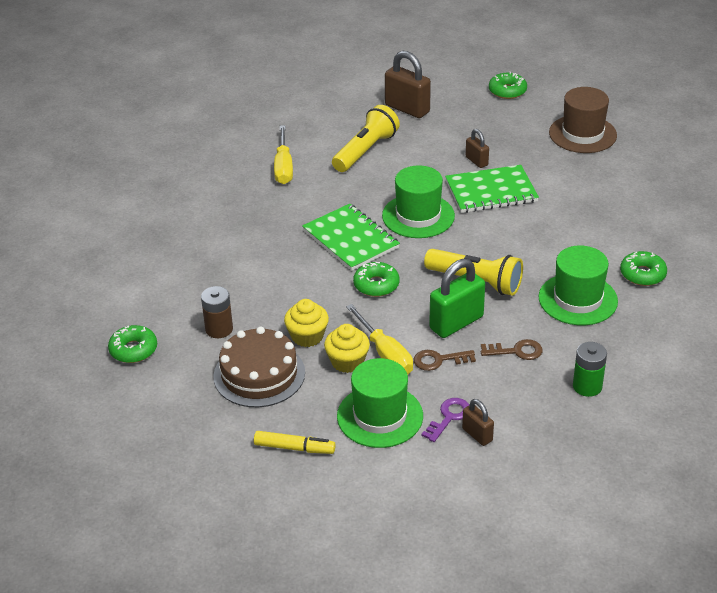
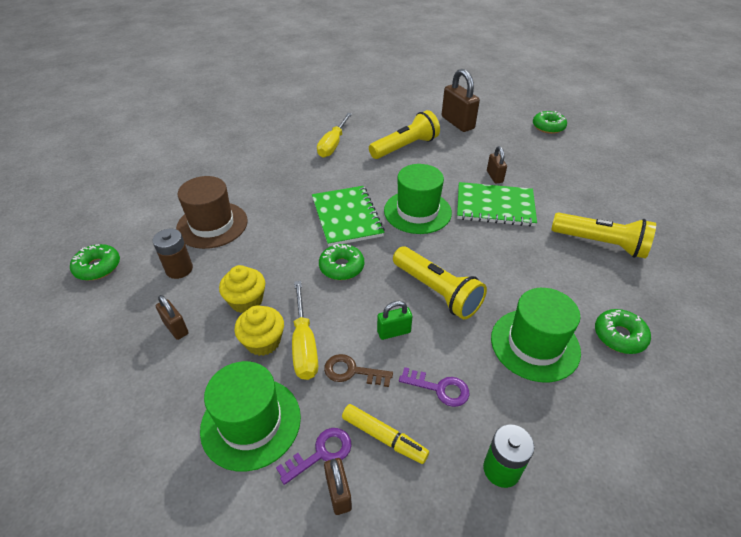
camera: 20 degrees right, 5 degrees up
(259, 374) = (176, 328): brown cake -> brown padlock
(294, 448) = (141, 431): yellow marker -> yellow marker (384, 437)
(456, 323) = (394, 332): green padlock -> green padlock, size x0.54
(516, 351) = (439, 388): brown key -> purple key
(582, 134) = (603, 176): brown hat -> brown hat (212, 225)
(603, 202) = (600, 244): none -> yellow flashlight

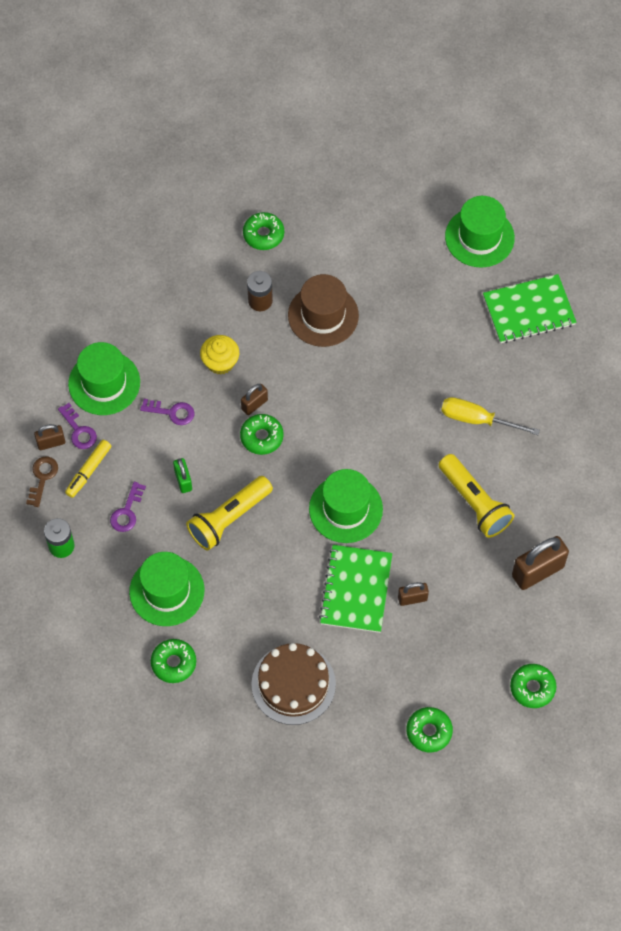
camera: 90 degrees right, 20 degrees up
(168, 140) = (479, 237): none -> green hat
(176, 328) = (192, 314): brown padlock -> brown padlock (254, 404)
(263, 341) = (176, 381): yellow cupcake -> none
(304, 345) = (172, 412): yellow screwdriver -> purple key
(346, 217) = (336, 439): green notebook -> green notebook (529, 310)
(352, 371) = (145, 449): brown key -> brown key (42, 478)
(600, 244) = (293, 684): yellow flashlight -> brown cake
(605, 170) = (429, 731): none -> green donut

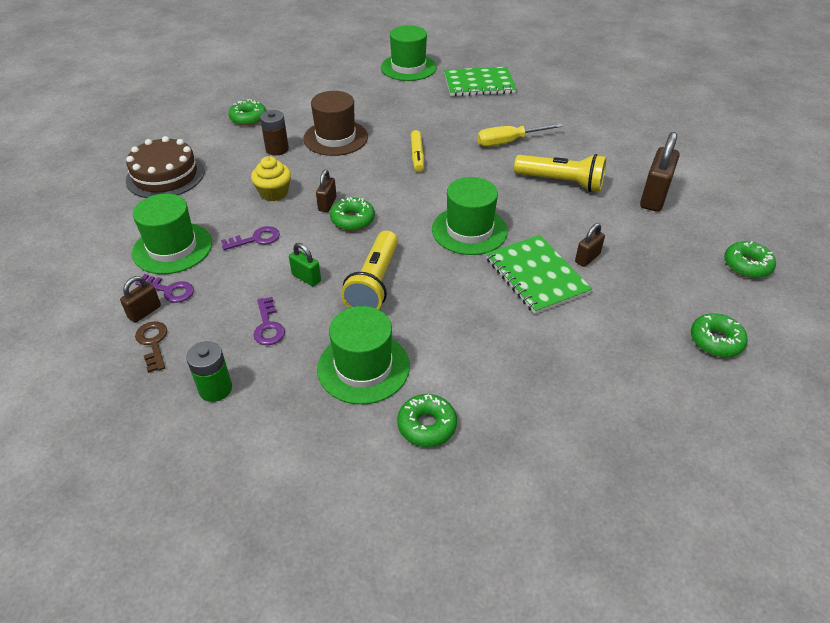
camera: 35 degrees left, 20 degrees down
(88, 471) = (202, 315): yellow marker -> yellow marker (417, 156)
(293, 684) = (561, 374): brown cake -> brown cake (165, 176)
(529, 310) = (479, 84): green notebook -> green notebook turned 45 degrees clockwise

